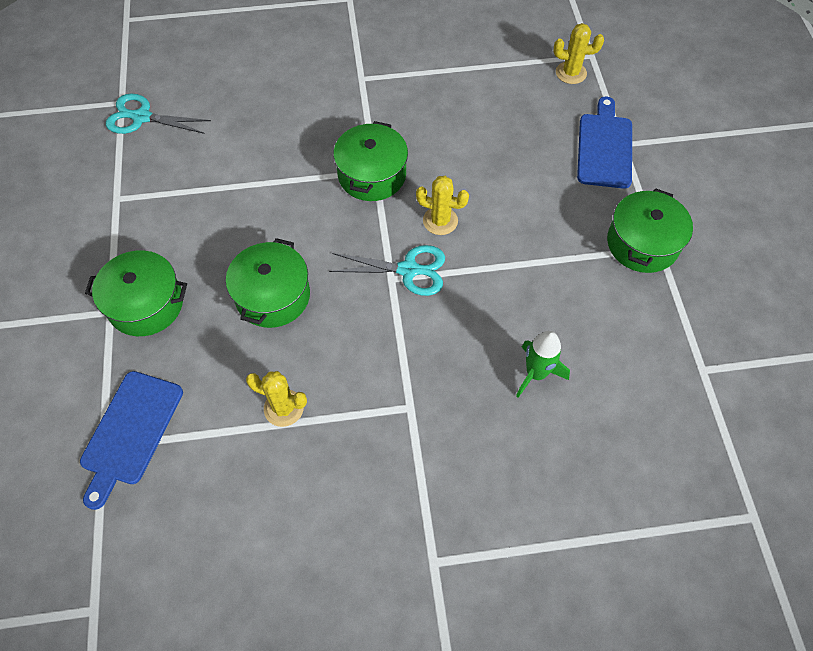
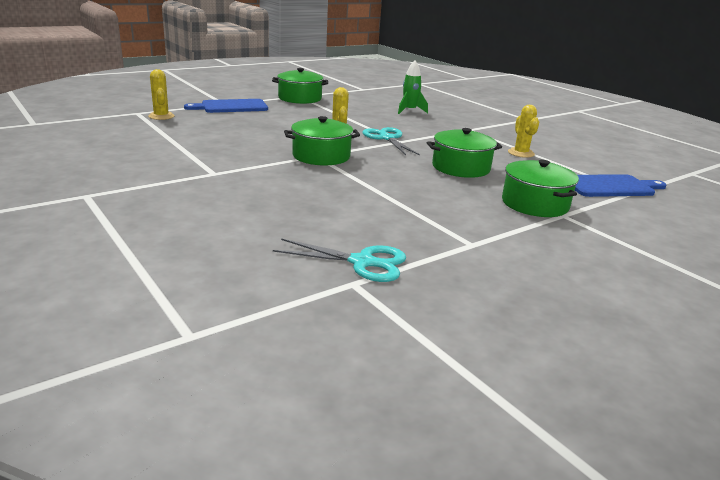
camera: 120 degrees left, 35 degrees down
(142, 117) = (362, 262): turquoise scissors -> turquoise scissors turned 60 degrees counterclockwise

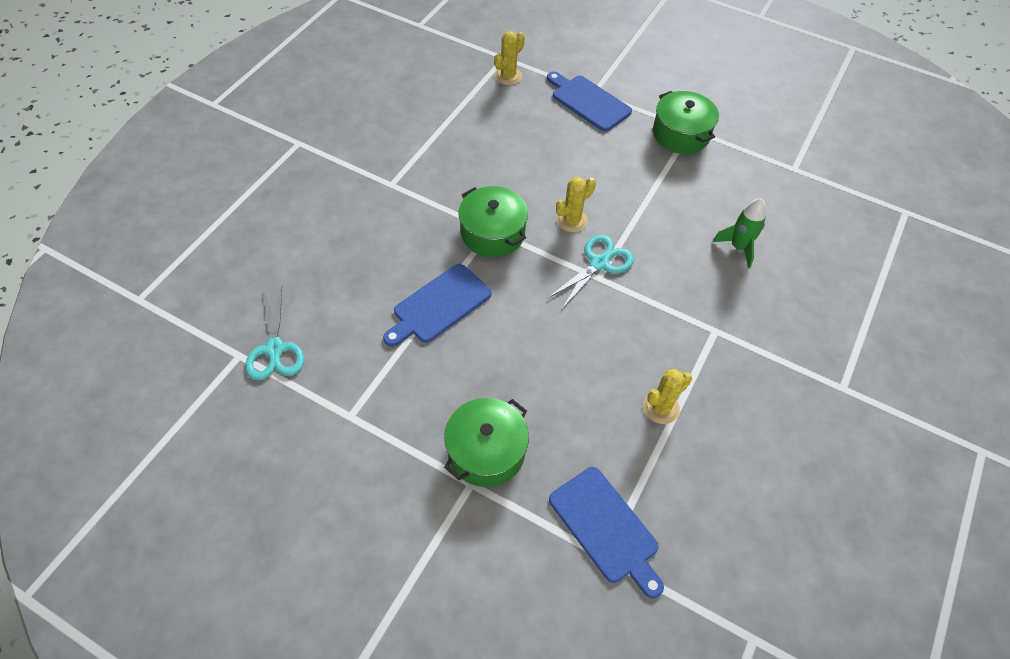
camera: 65 degrees right, 30 degrees up
(377, 187) = (439, 305): none -> blue cutting board
(461, 167) = (552, 358): green pot -> none

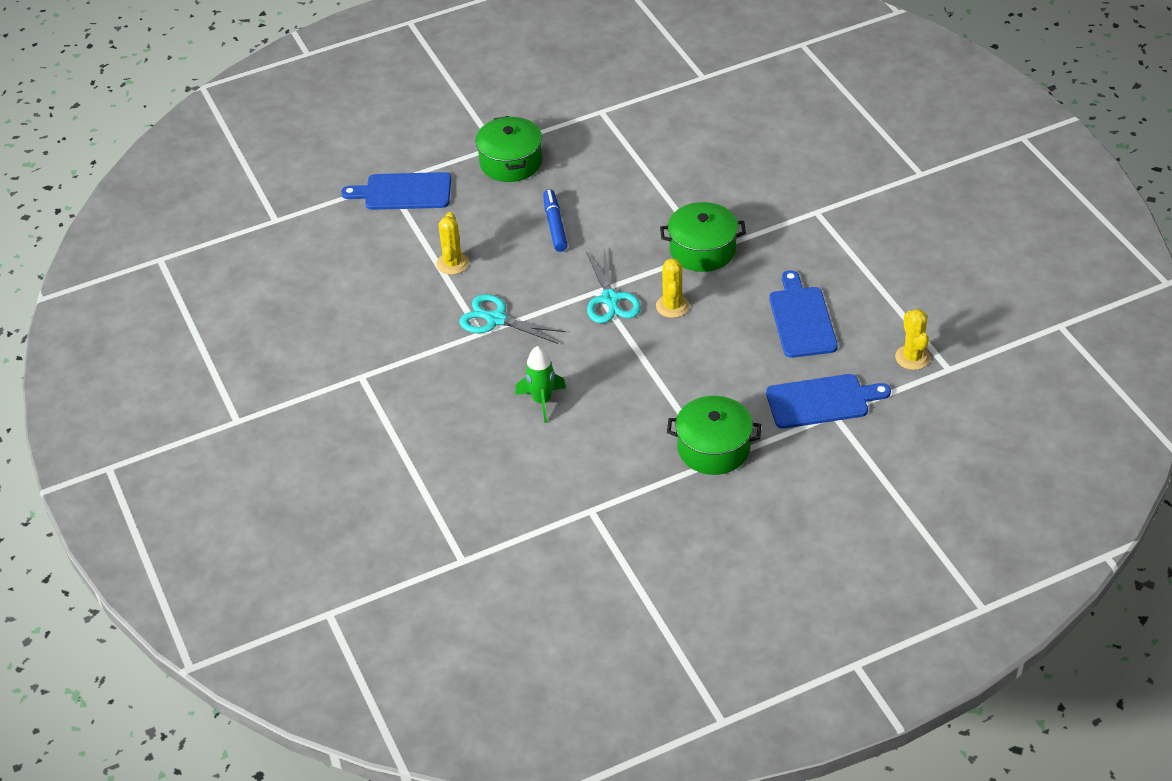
camera: 130 degrees right, 10 degrees down
(275, 349) = (693, 94): turquoise scissors -> turquoise scissors (496, 319)
(439, 305) = (655, 188): blue cutting board -> blue cutting board (801, 319)
(546, 355) = (555, 225): none -> blue marker

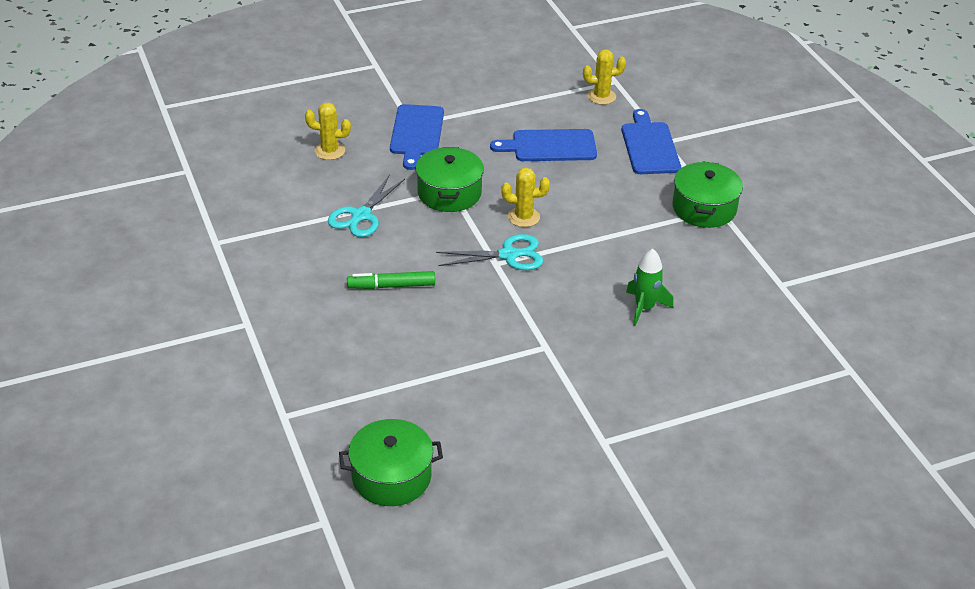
camera: 90 degrees left, 5 degrees down
(403, 192) = (304, 402): blue cutting board -> blue cutting board (416, 133)
(452, 263) = (435, 364): yellow cactus -> yellow cactus (329, 151)
(496, 319) = (527, 334): turquoise scissors -> turquoise scissors (361, 215)
(511, 162) = (279, 313): green pot -> green pot (391, 476)
(555, 225) = (391, 286): blue marker -> green marker

